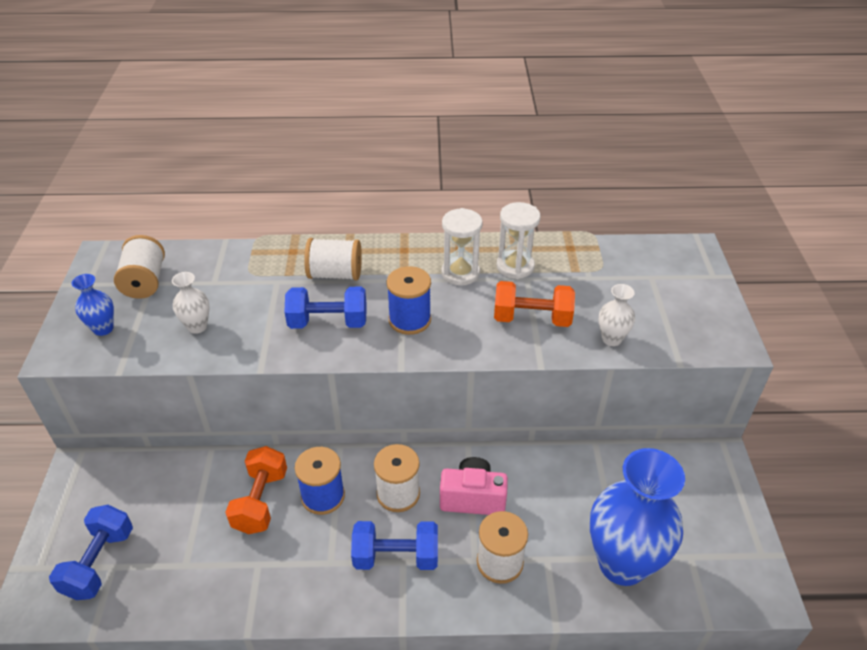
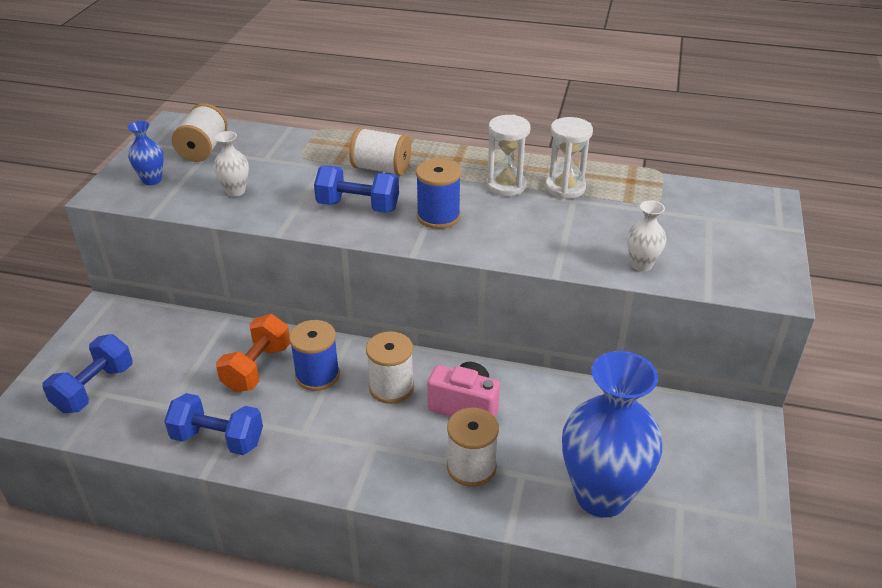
camera: 15 degrees right, 5 degrees down
(396, 556) = (368, 440): blue dumbbell -> blue dumbbell (218, 439)
(532, 318) = (563, 234): orange dumbbell -> none

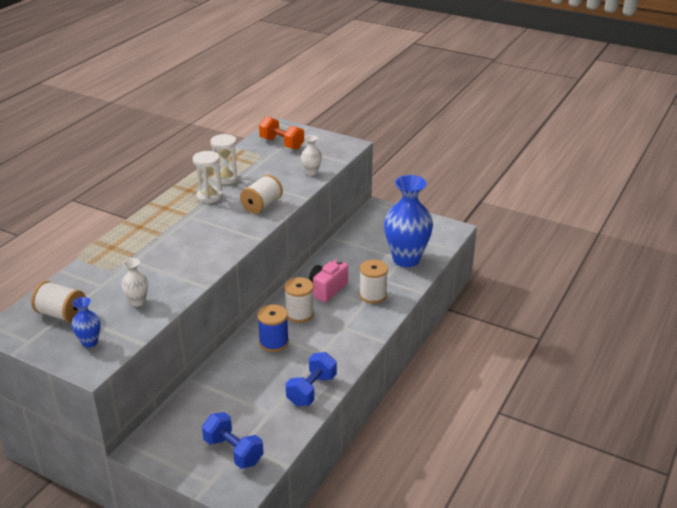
camera: 75 degrees left, 5 degrees down
(257, 368) = (253, 368): orange dumbbell -> orange dumbbell (282, 143)
(358, 206) = (195, 252): blue dumbbell -> none
(381, 169) = (155, 237): white spool -> white spool (262, 205)
(438, 216) = (227, 224): blue spool -> none

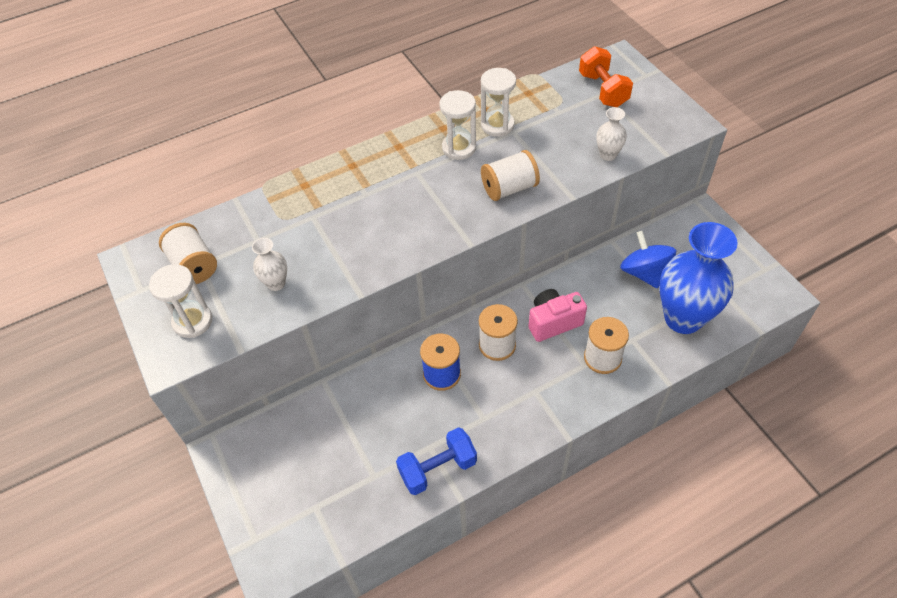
camera: 35 degrees right, 20 degrees up
(90, 342) = (192, 321): blue vase -> white hourglass
(233, 451) = (302, 510): blue dumbbell -> none
(365, 246) = (644, 272): none -> blue spinning top

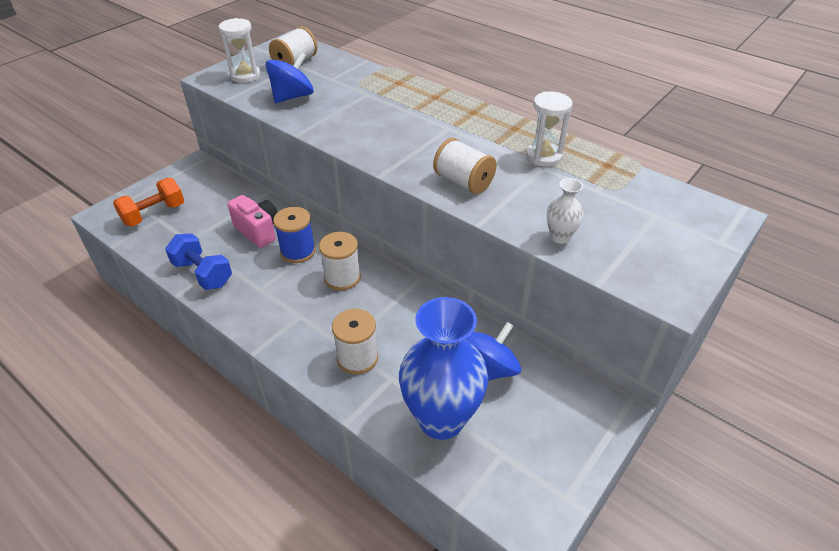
camera: 65 degrees right, 10 degrees down
(276, 283) = (292, 97): white vase -> blue spinning top
(459, 148) = (495, 142): white hourglass -> none
(553, 322) = (385, 310): pink camera -> pink camera (258, 231)
(603, 90) = (661, 214): orange dumbbell -> orange dumbbell (154, 214)

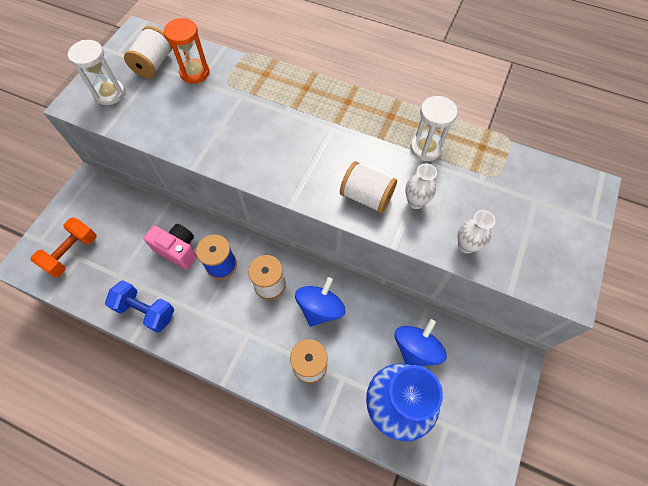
camera: 15 degrees left, 20 degrees up
(292, 97) = (169, 115): blue spinning top -> blue spinning top (320, 308)
(330, 73) = (194, 72): none -> orange hourglass
(515, 194) = (415, 202): none -> white vase

